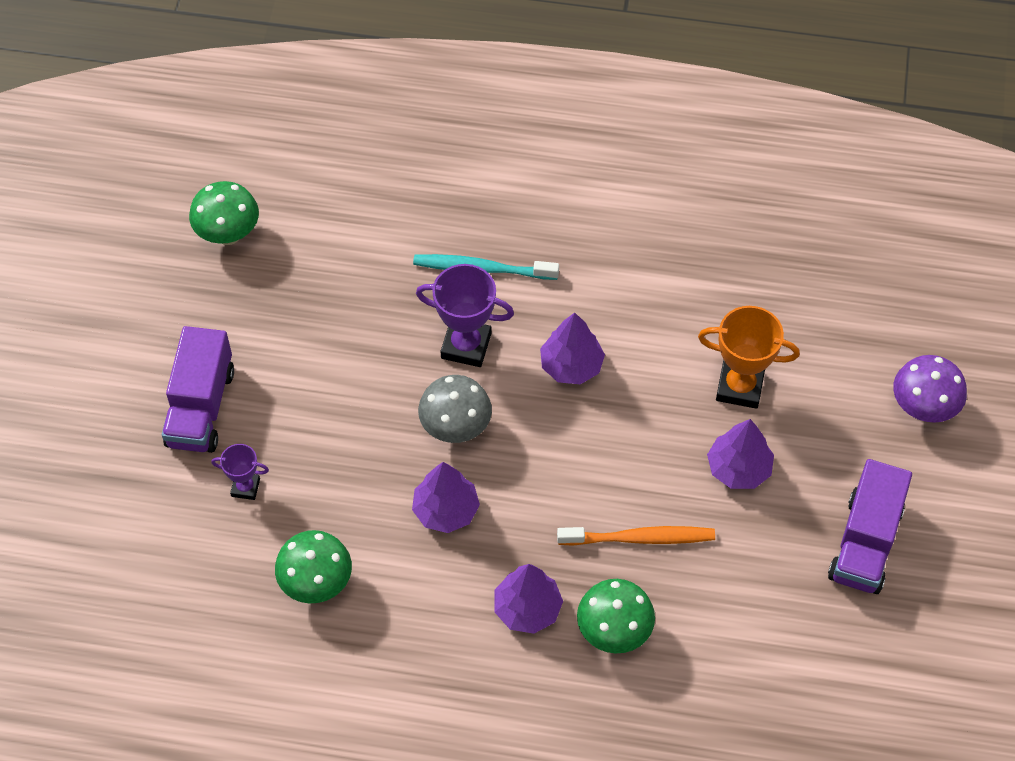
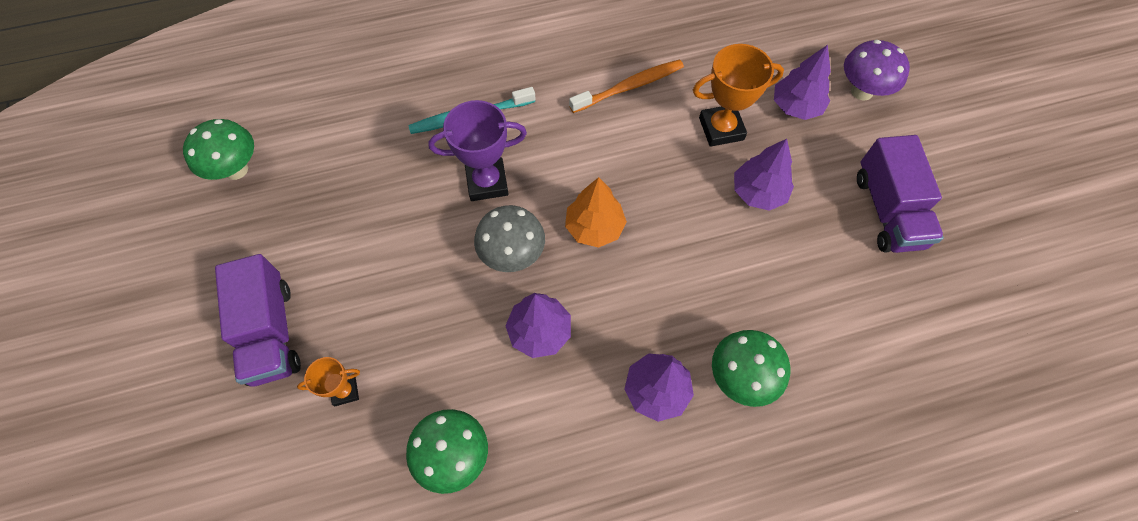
camera: 25 degrees left, 5 degrees up
(245, 487) = (345, 391): purple trophy -> orange trophy
(550, 434) = (594, 227): none -> orange tree
(571, 365) = (581, 164): purple tree -> purple tree (796, 106)
(639, 538) = (714, 284): orange toothbrush -> orange toothbrush (629, 87)

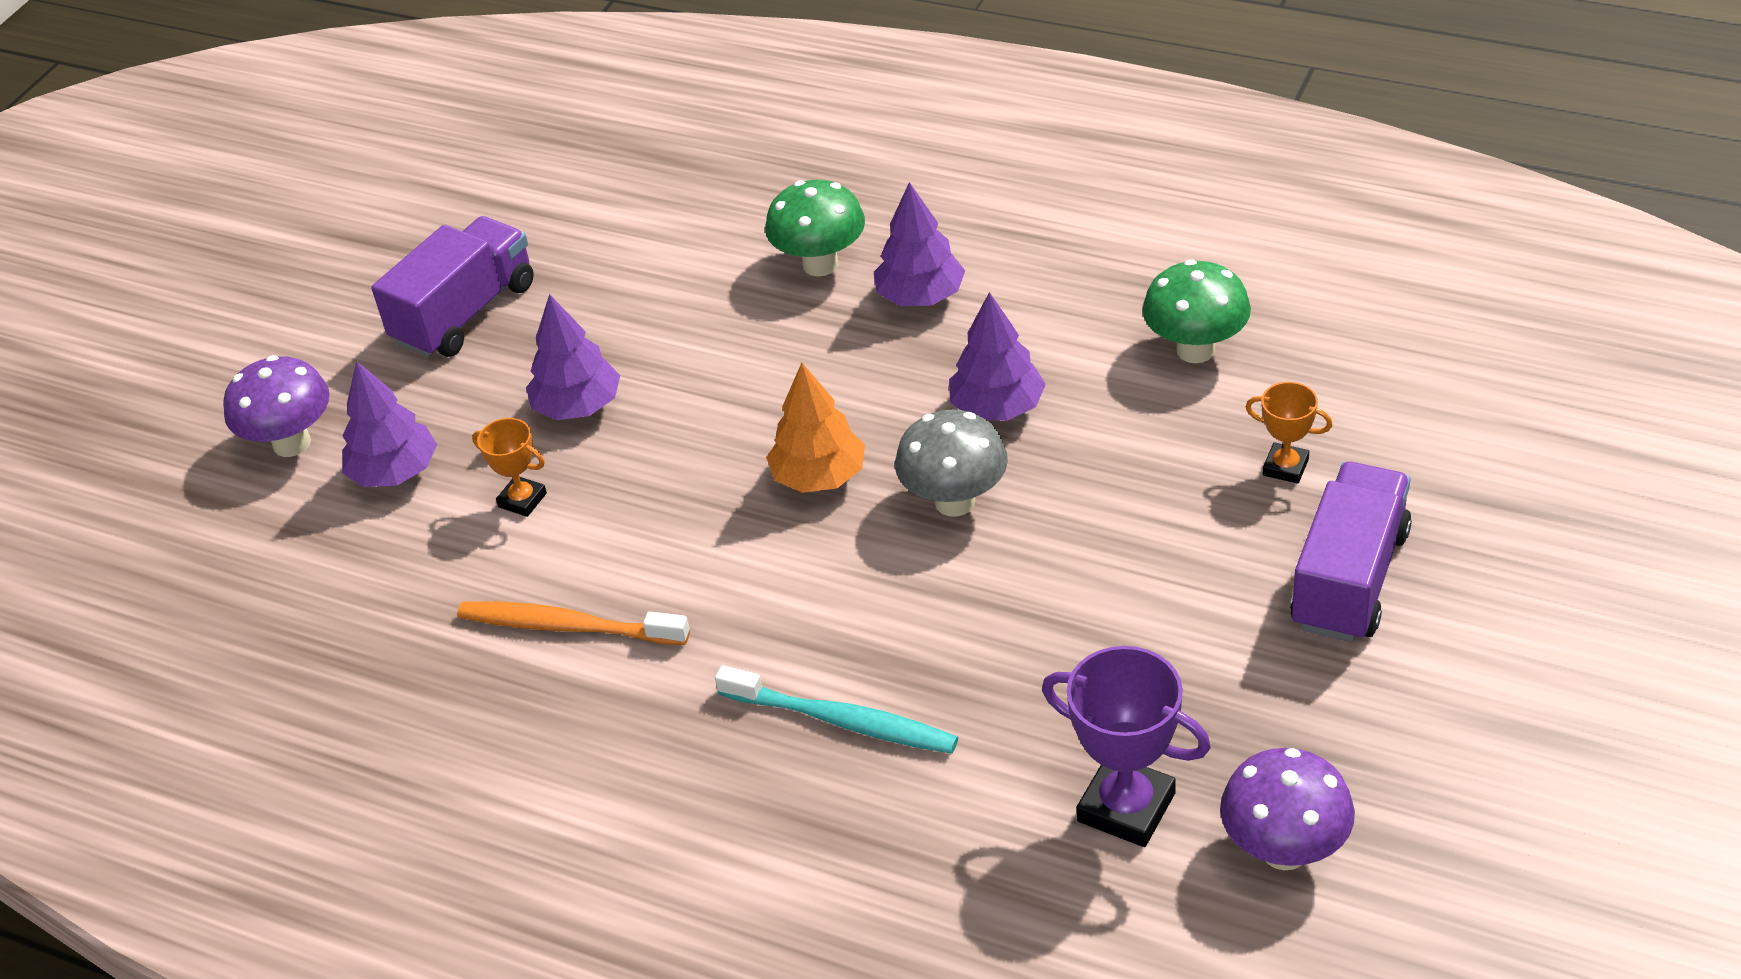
camera: 135 degrees left, 20 degrees down
(236, 169) = (1284, 850): green mushroom -> purple mushroom
(487, 182) = (905, 608): purple trophy -> purple trophy (1126, 807)
(721, 129) = (522, 500): orange trophy -> orange trophy, size x0.56

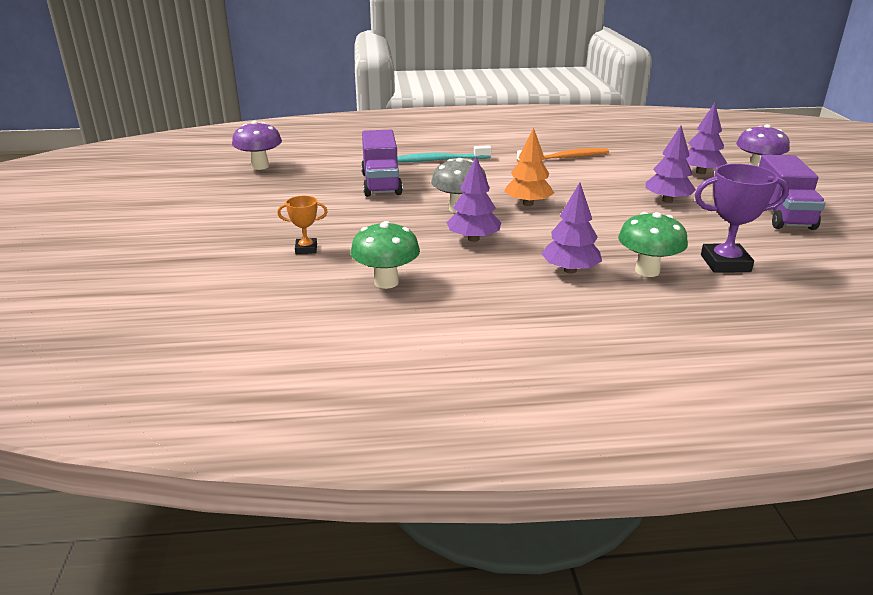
camera: 145 degrees right, 15 degrees down
(522, 500) = (637, 176): orange trophy -> none
(1126, 807) = (321, 164): purple trophy -> purple trophy (725, 263)
(1349, 579) = (258, 223): purple truck -> purple truck (381, 184)

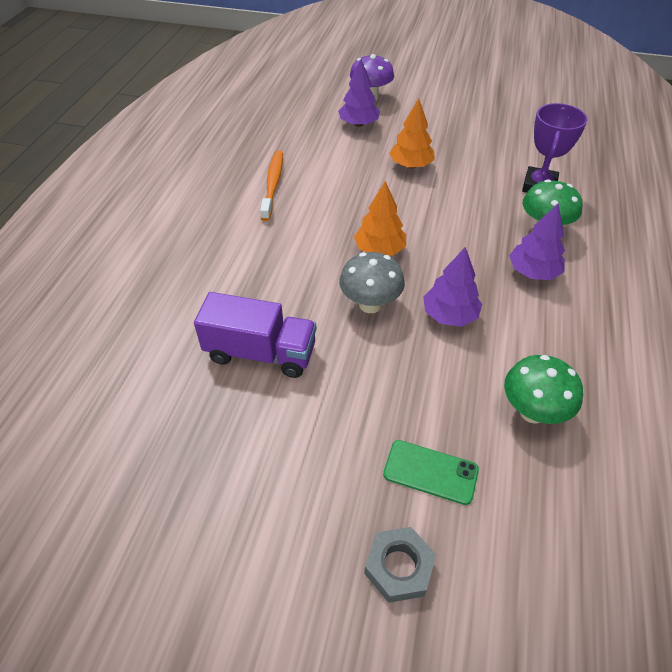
camera: 70 degrees left, 20 degrees up
(227, 247) = (399, 567): none -> grey nut
(260, 166) = (103, 484): purple mushroom -> none
(306, 249) = (430, 472): orange trophy -> green phone
(439, 160) = (214, 279): turquoise toothbrush -> none
(667, 200) = (411, 165): purple tree -> orange tree
(782, 215) = (462, 124): purple truck -> none

